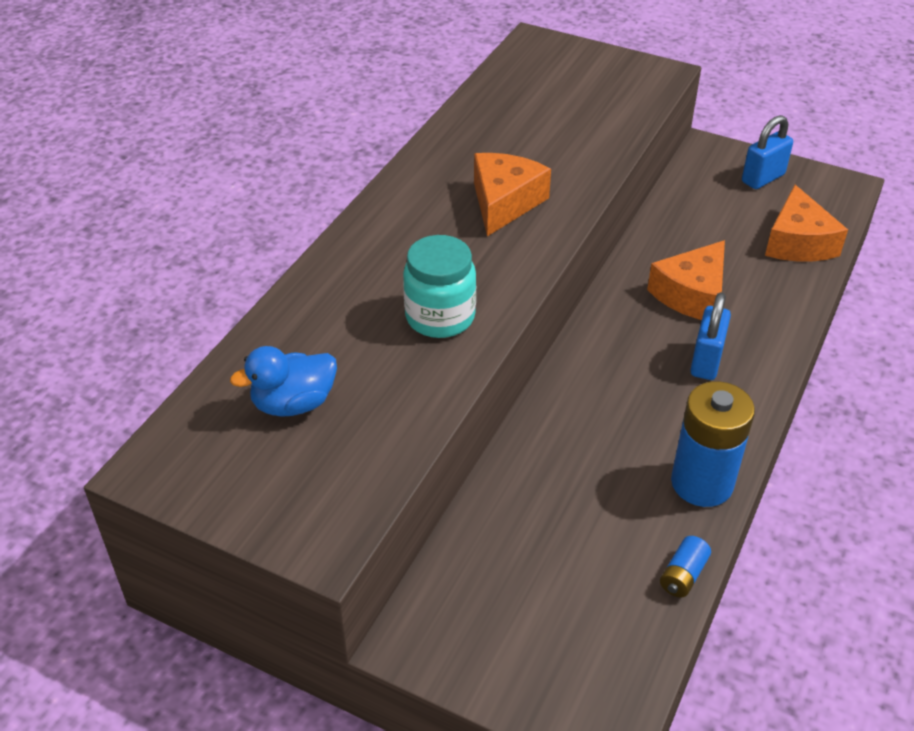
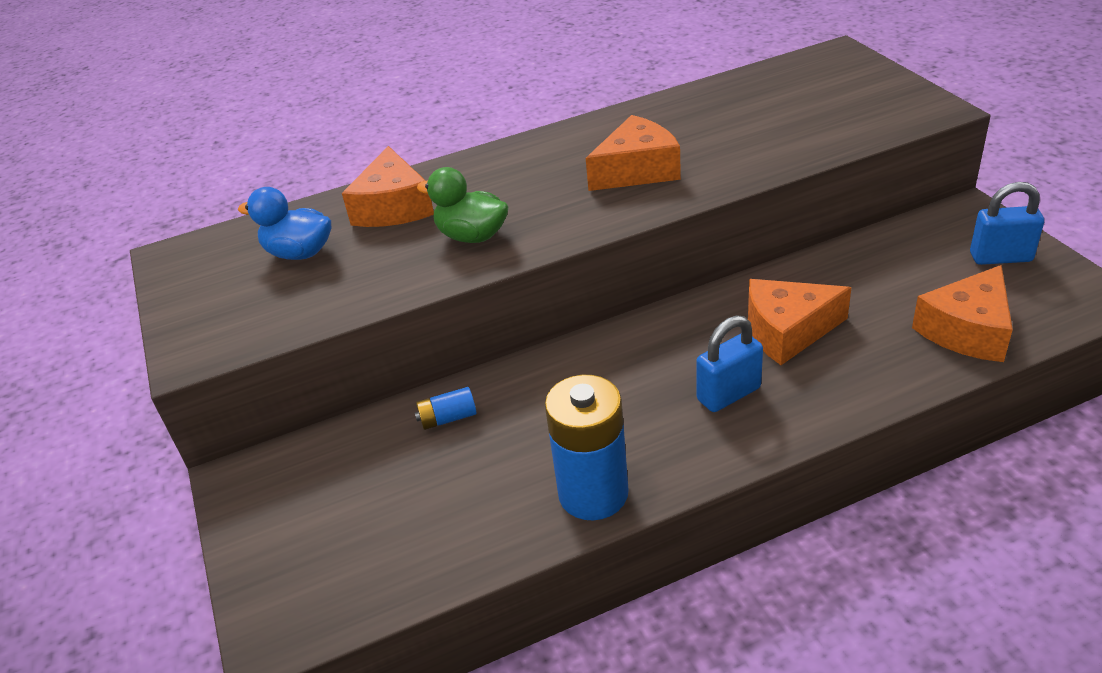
camera: 45 degrees right, 5 degrees down
(327, 321) = (393, 207): none -> orange cheese
(440, 317) = (472, 236): turquoise jar -> green duck
(683, 575) = (480, 558): blue battery -> blue battery (448, 418)

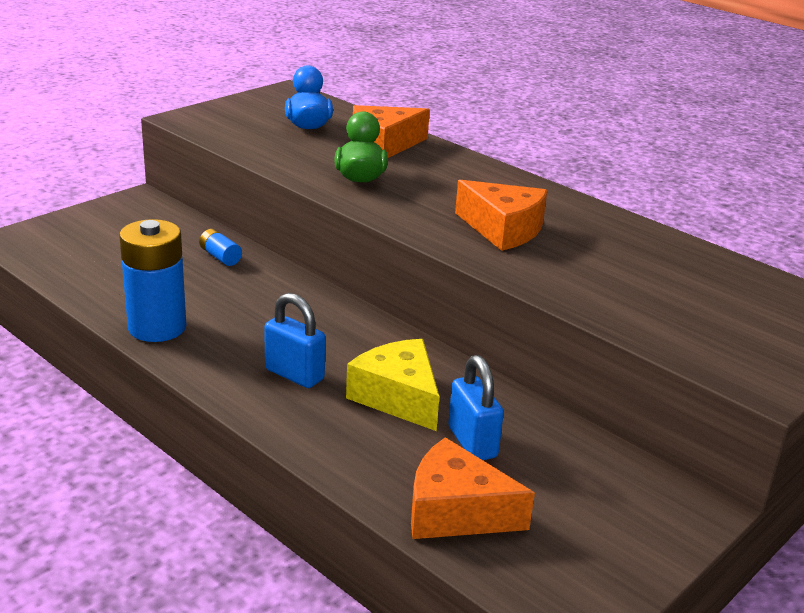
camera: 60 degrees right, 10 degrees down
(787, 331) = (398, 397): orange cheese -> yellow cheese
(1000, 257) = (612, 534): blue padlock -> blue padlock (472, 442)

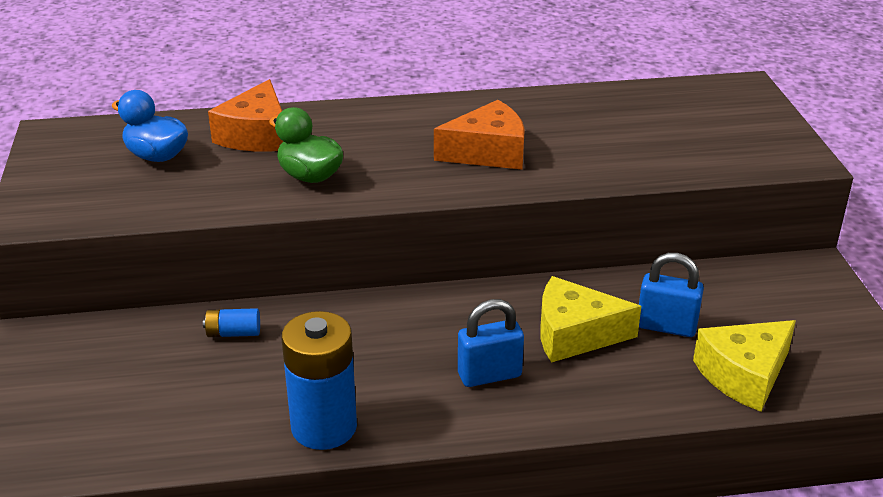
camera: 50 degrees left, 5 degrees up
(456, 511) = (744, 375): orange cheese -> yellow cheese

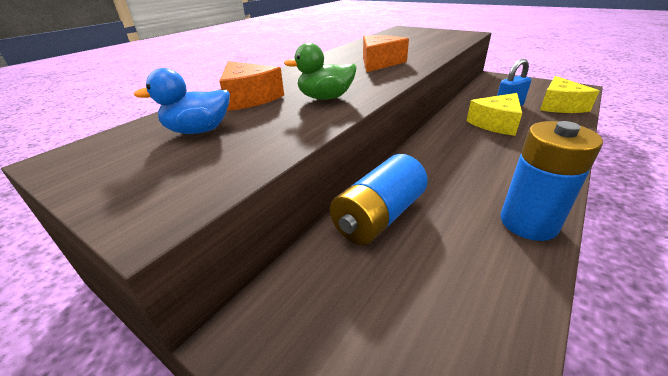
camera: 45 degrees left, 0 degrees up
(233, 333) = (379, 217): blue battery -> blue battery, size x2.19
(489, 375) = (513, 153): blue padlock -> none

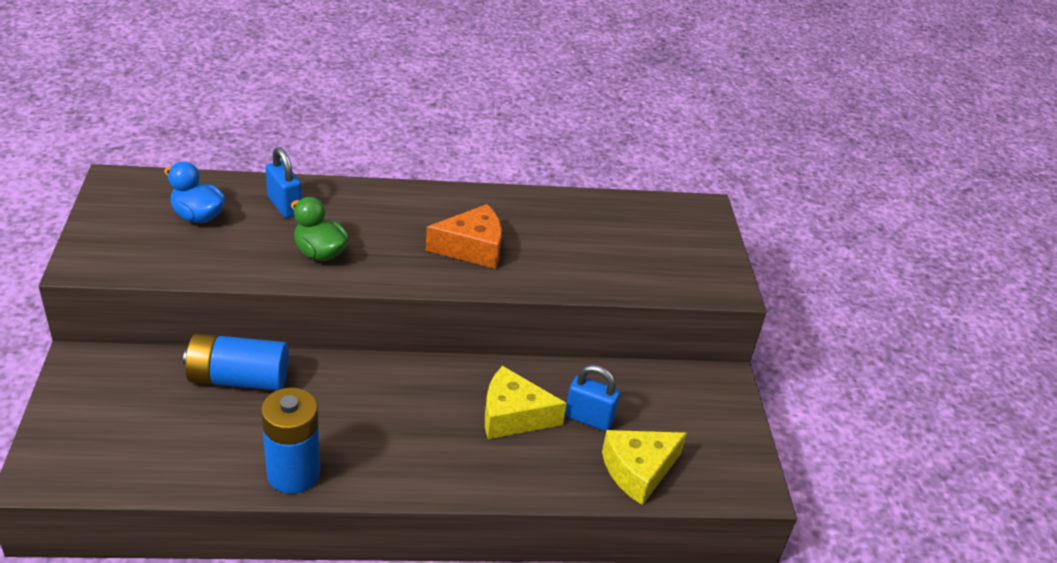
camera: 45 degrees right, 5 degrees up
(249, 98) = (284, 205): orange cheese -> blue padlock

